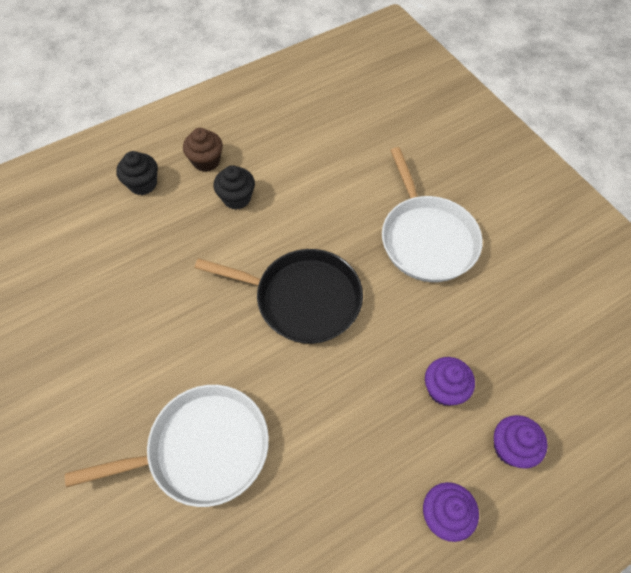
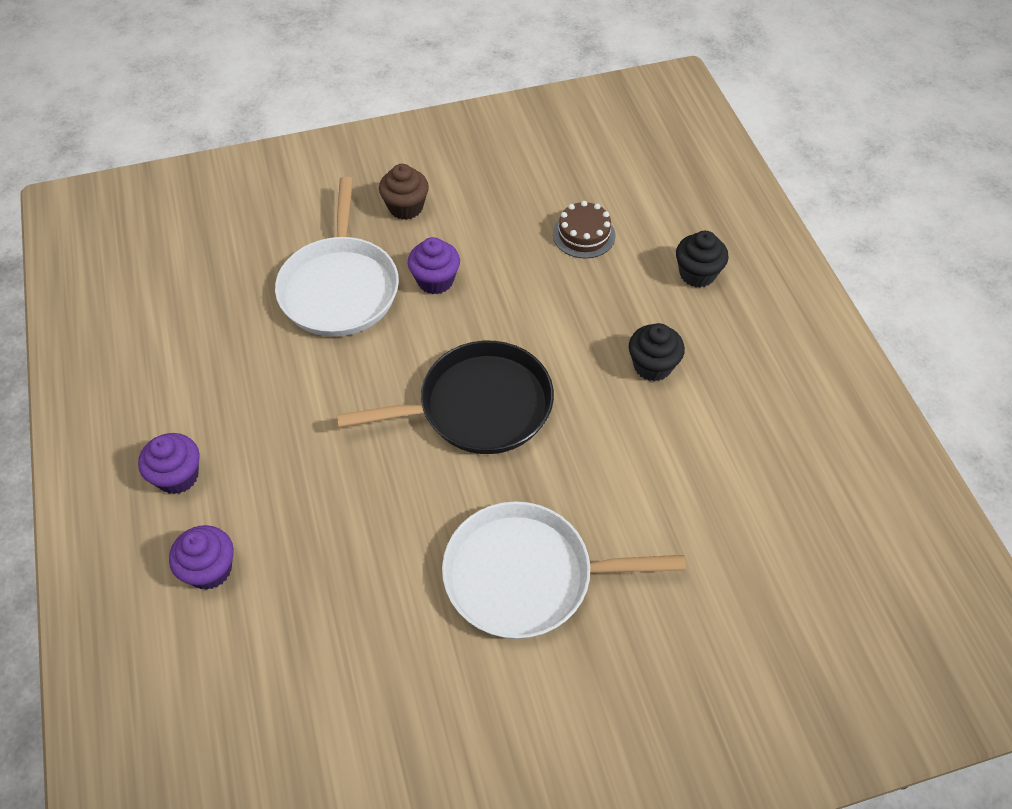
camera: 105 degrees right, 5 degrees down
(109, 264) = (584, 234): none -> brown cake
(206, 161) = (724, 342): brown cupcake -> brown cupcake (406, 207)
(303, 299) = (478, 406): black pan -> black pan turned 135 degrees counterclockwise
(444, 389) = (307, 522): purple cupcake -> purple cupcake (435, 280)

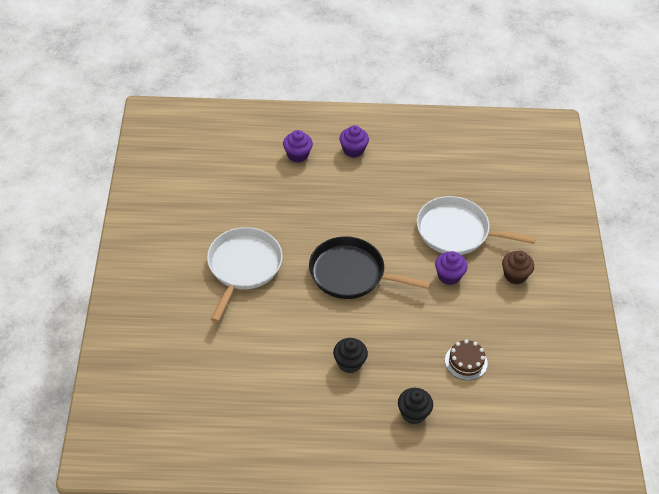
camera: 105 degrees right, 5 degrees down
(478, 406) = (351, 274): black pan -> black pan turned 105 degrees clockwise

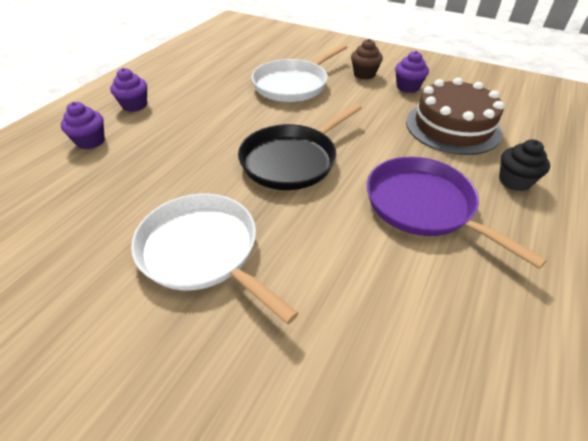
camera: 60 degrees left, 5 degrees down
(349, 363) = (423, 206): black cupcake -> purple pan
(449, 276) = (341, 104): purple cupcake -> purple cupcake (408, 87)
(466, 362) = (452, 127): brown cake -> brown cake, size x1.99

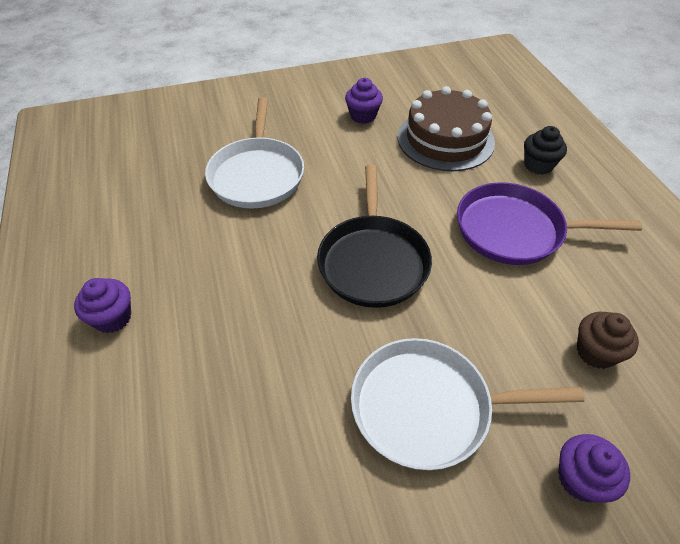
camera: 45 degrees left, 5 degrees up
(90, 141) = (133, 401): purple cupcake -> purple cupcake (580, 479)
(364, 74) = (308, 122): brown cupcake -> brown cupcake (595, 352)

